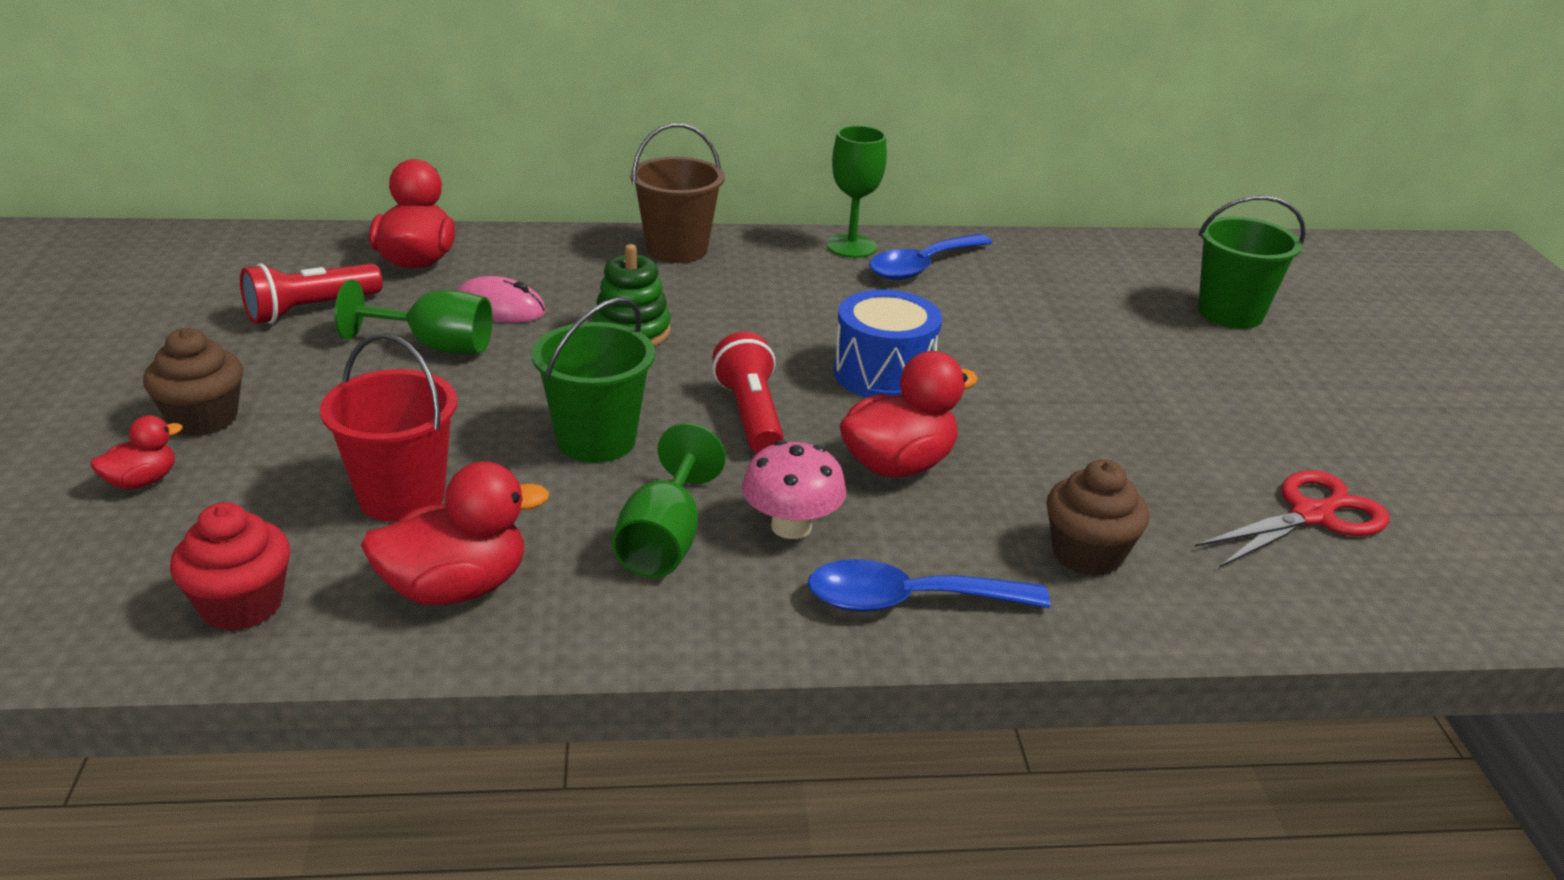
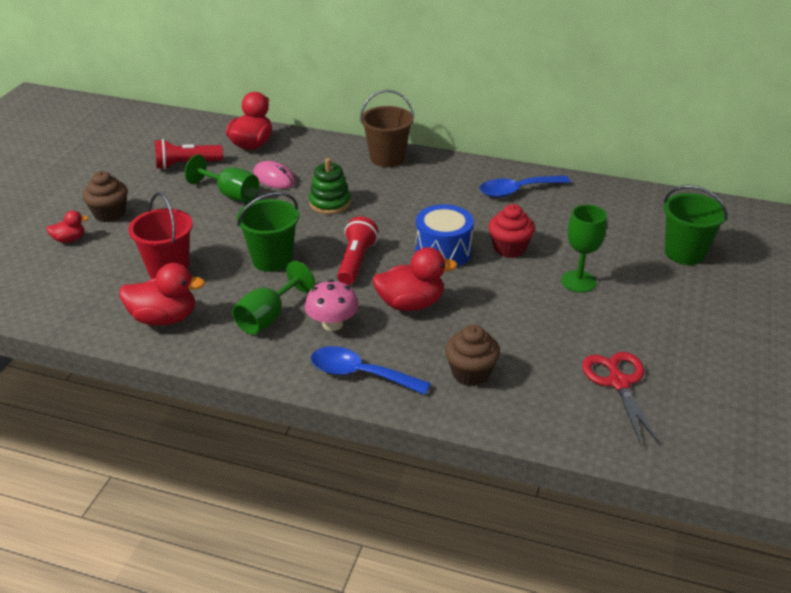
camera: 25 degrees right, 5 degrees up
(242, 605) = (76, 305): red cupcake -> red cupcake (509, 248)
(851, 246) = (486, 171): green goblet -> green goblet (578, 281)
(1312, 515) = (618, 382): red scissors -> red scissors turned 90 degrees counterclockwise

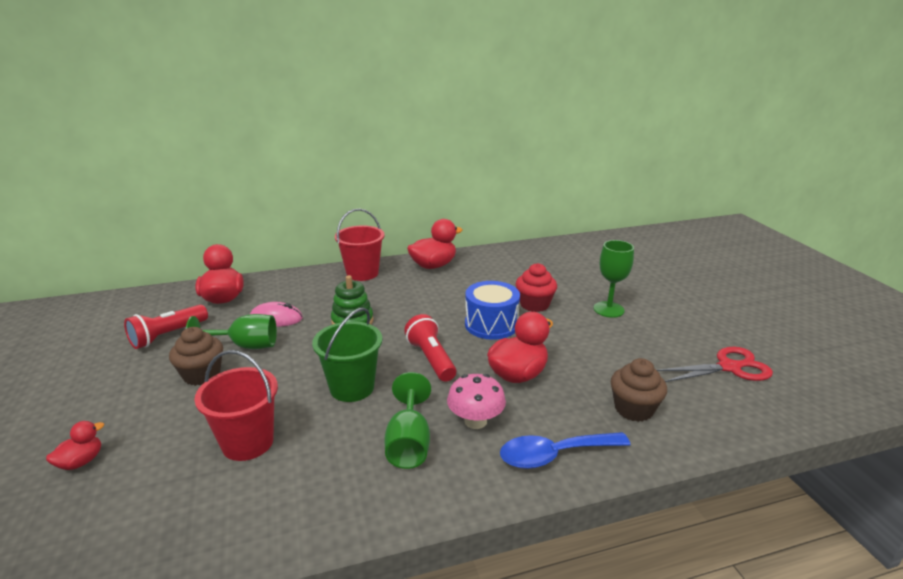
camera: 35 degrees left, 10 degrees down
(109, 214) = (114, 413): brown cupcake -> brown cupcake (202, 375)
(164, 318) = (295, 497): red duck -> red duck (433, 265)
(387, 158) = (362, 273): brown bucket -> red bucket
(517, 191) = (488, 265): blue spoon -> none
(618, 382) = (729, 367): red scissors -> red scissors turned 120 degrees clockwise
(684, 253) = (641, 268): green bucket -> none

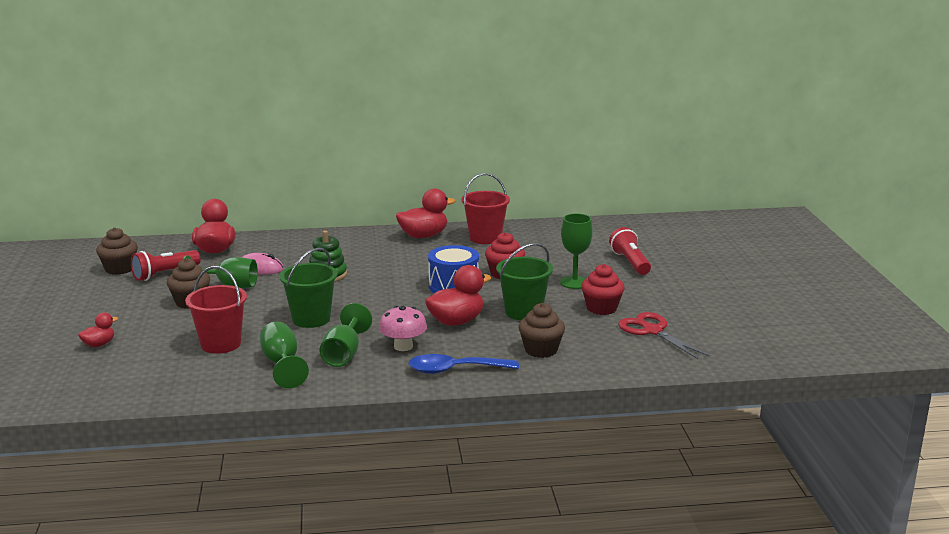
camera: 10 degrees right, 5 degrees down
(114, 333) = (119, 269): none -> brown cupcake
(335, 471) = (282, 364): none -> green goblet
(362, 273) = (350, 238): red bucket -> red bucket (485, 238)
(431, 359) = (386, 306): red flashlight -> red flashlight (630, 263)
(581, 353) = (523, 312): none -> green bucket
(657, 340) = (601, 308): none -> red cupcake
(729, 367) = (652, 331): red scissors -> red scissors turned 120 degrees counterclockwise

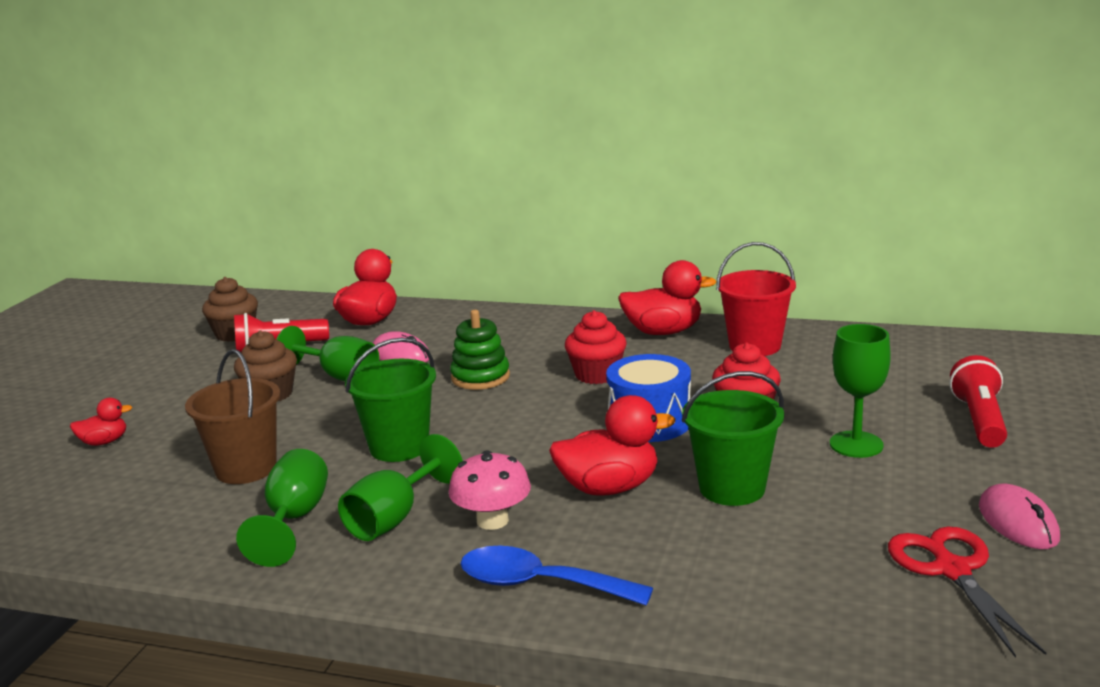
camera: 25 degrees right, 0 degrees up
(221, 344) = (246, 468): red bucket -> brown bucket
(541, 350) = (714, 572): brown cupcake -> none
(601, 308) = (877, 503): red cupcake -> red cupcake (596, 375)
(672, 306) = (1018, 522): none -> pink mouse

